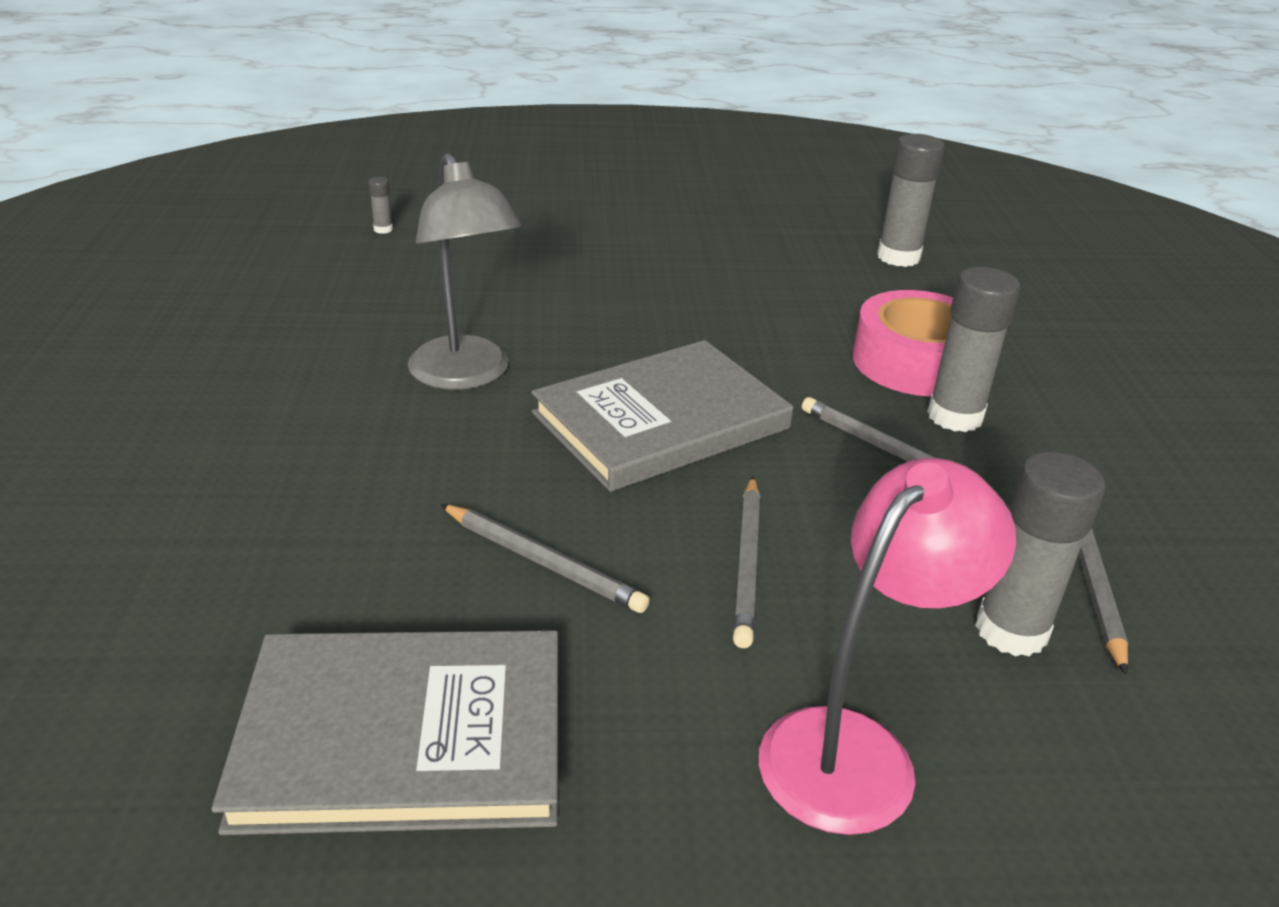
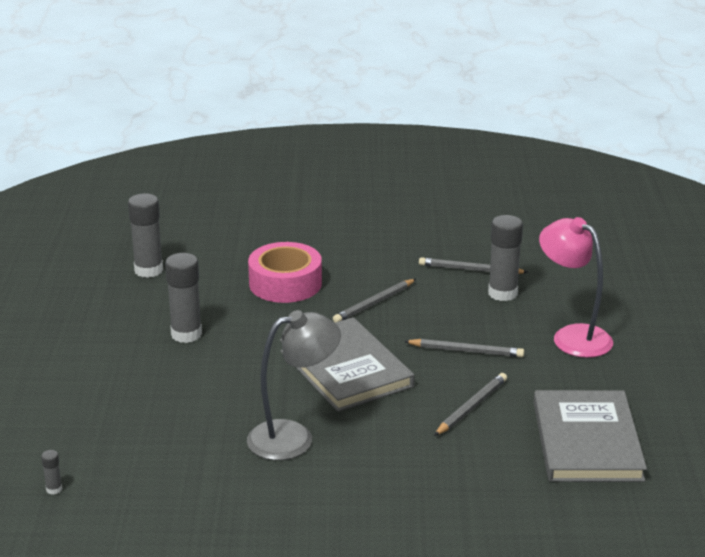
camera: 85 degrees left, 5 degrees down
(955, 416) = (341, 280): grey glue stick -> grey glue stick (186, 334)

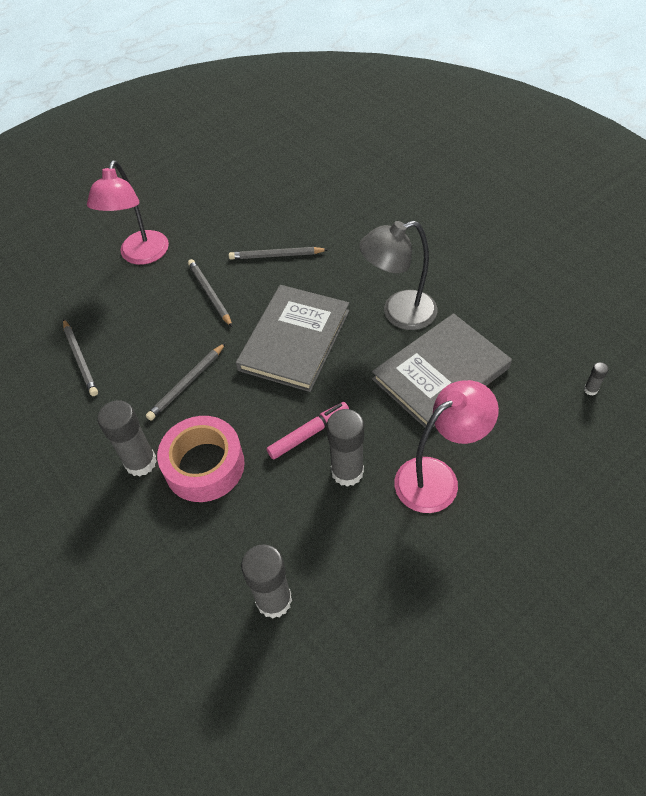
camera: 125 degrees left, 25 degrees up
(118, 368) = (437, 477): none -> pink lamp
(243, 333) = (309, 434): none -> pink marker
(293, 437) = (399, 313): grey lamp -> grey lamp turned 45 degrees counterclockwise
(374, 303) = (187, 383): grey pencil -> grey pencil turned 120 degrees clockwise
(502, 293) = (106, 320): grey glue stick -> grey glue stick (141, 462)
(587, 441) = (261, 195): grey book -> grey book (440, 373)

